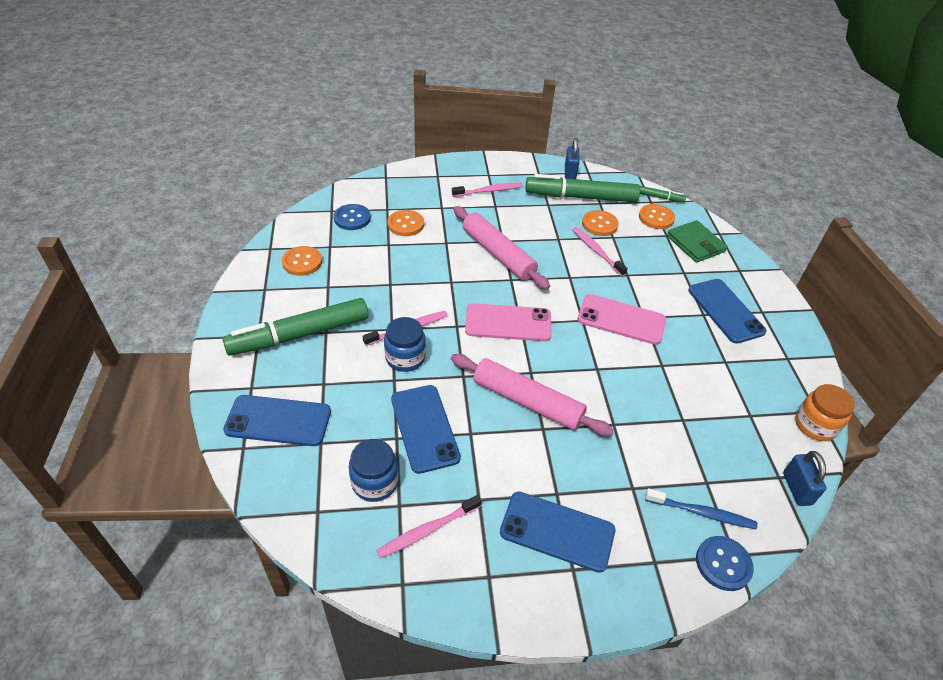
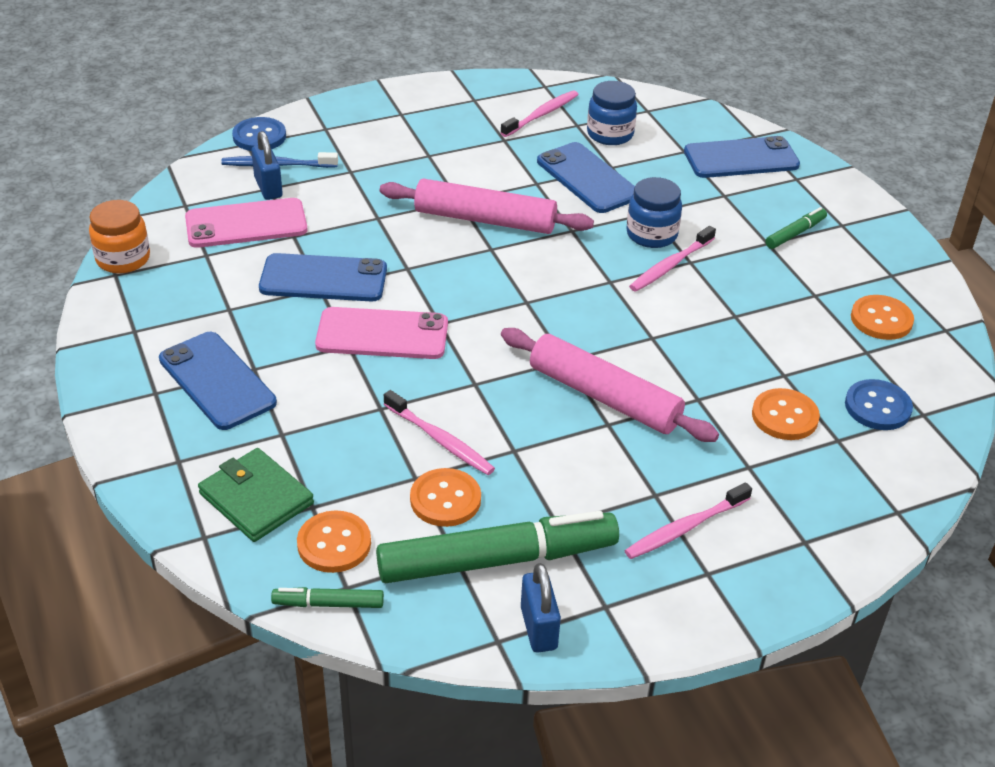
camera: 165 degrees right, 5 degrees down
(299, 335) = (795, 233): green marker -> green marker, size x0.44
(508, 323) = (543, 298): pink phone -> pink phone (246, 224)
(557, 531) = (421, 132): blue phone -> blue phone (323, 279)
(797, 489) = (167, 198): blue padlock -> blue padlock (268, 188)

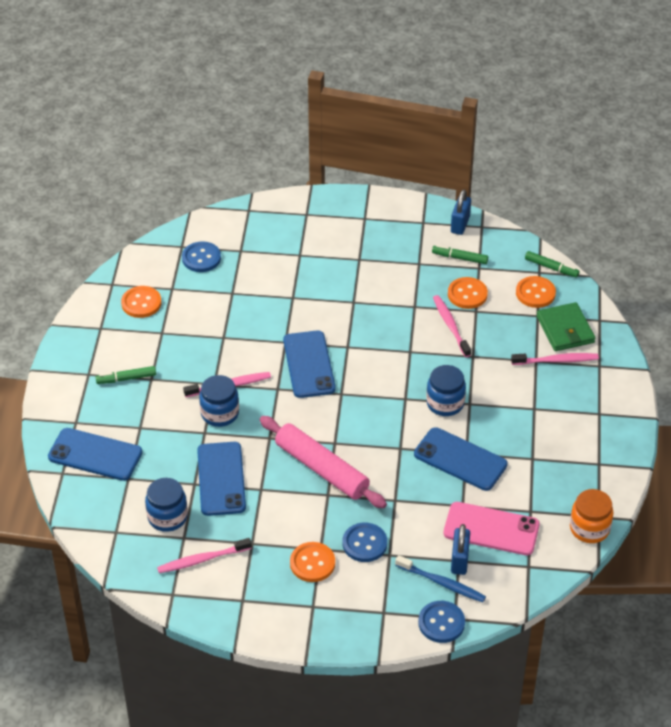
camera: 150 degrees left, 5 degrees up
(217, 381) = (560, 407): blue phone -> blue phone (309, 364)
(382, 334) = (445, 403): pink phone -> blue jar
(384, 172) = (364, 543): none -> blue button
(497, 560) = (460, 258): green marker -> green marker, size x0.44
(604, 397) = (343, 317): pink rolling pin -> none
(685, 528) = (358, 239): pink toothbrush -> pink toothbrush (556, 360)
(784, 416) = (256, 271): orange button -> orange button (312, 563)

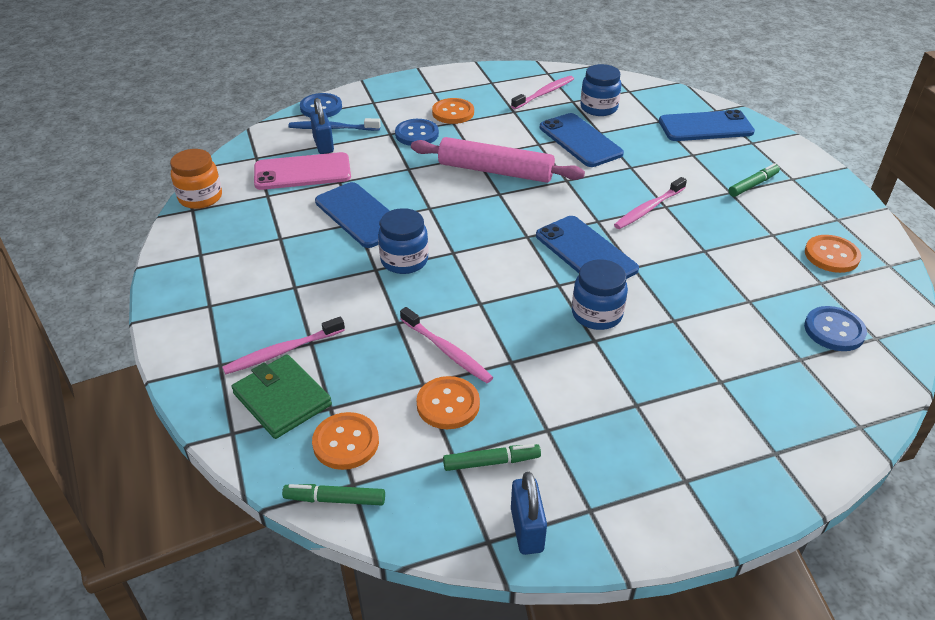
camera: 155 degrees right, 5 degrees down
(220, 413) = (632, 184): blue jar -> blue jar (597, 314)
(460, 459) = (360, 215): blue phone -> blue phone turned 45 degrees clockwise

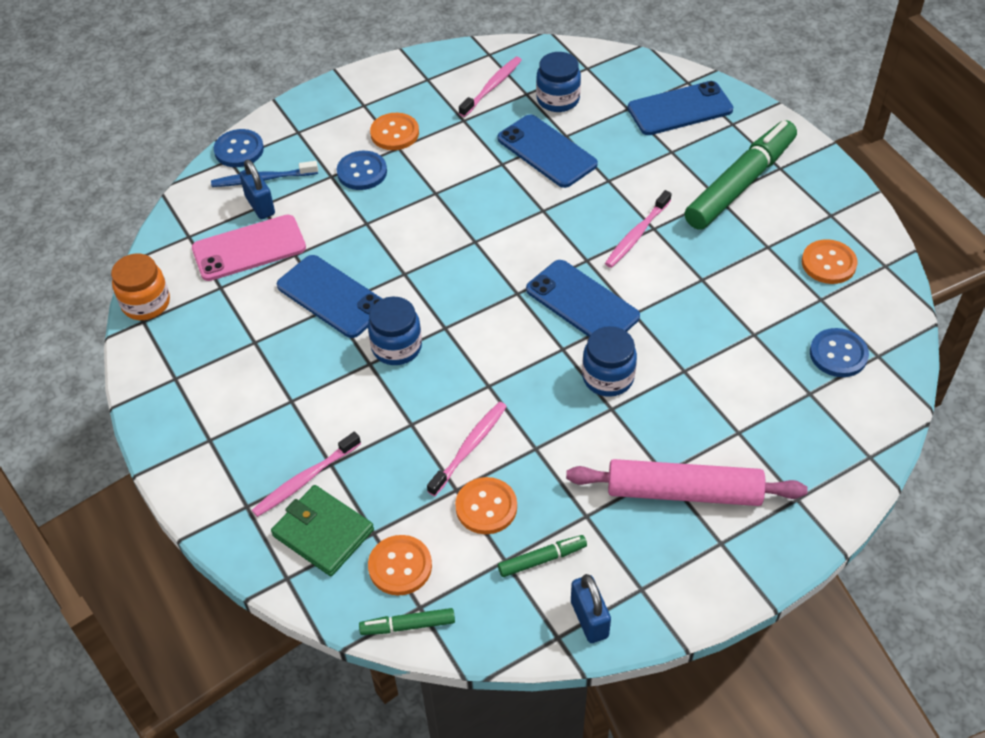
camera: 10 degrees left, 10 degrees up
(446, 351) = (469, 448): pink toothbrush -> pink toothbrush turned 90 degrees counterclockwise
(495, 171) = (463, 210): pink rolling pin -> pink rolling pin (684, 491)
(753, 185) = (740, 184): green marker -> green marker, size x2.25

